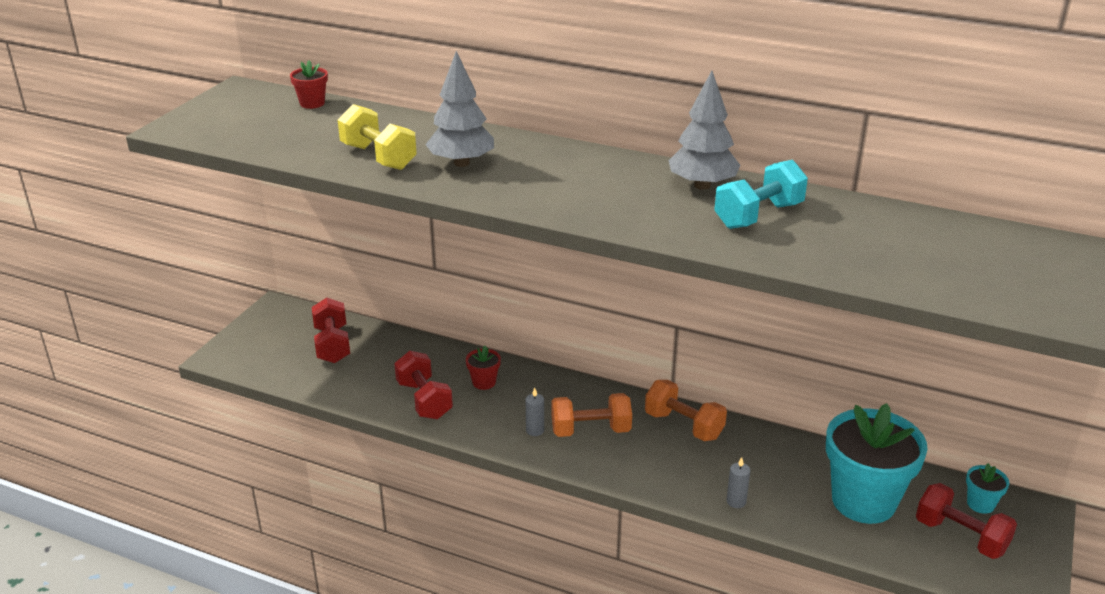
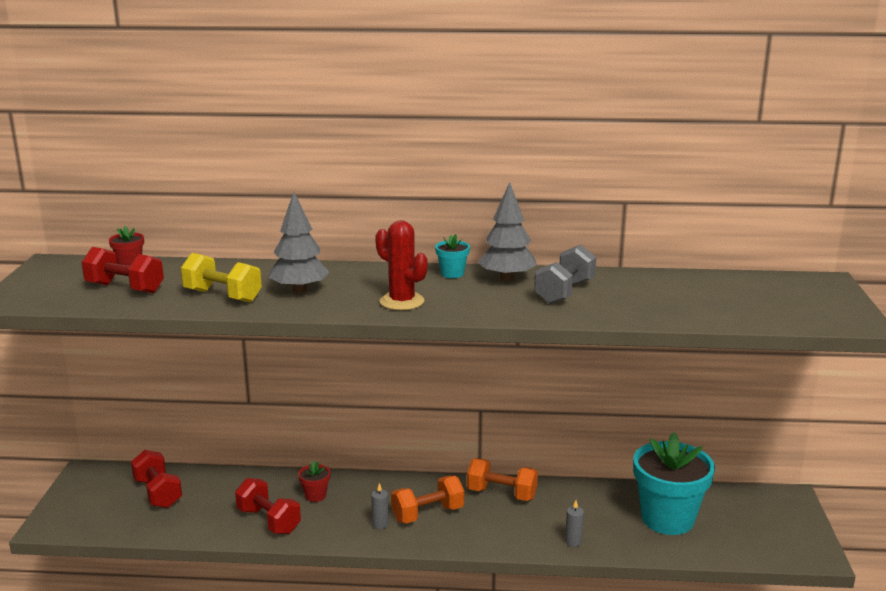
camera: 20 degrees left, 10 degrees down
(561, 196) = (402, 302): none -> red cactus
(758, 215) = (564, 292): turquoise dumbbell -> grey dumbbell
(960, 536) = (749, 528): red dumbbell -> red dumbbell (125, 288)
(980, 504) = (750, 502): turquoise flower pot -> turquoise flower pot (452, 274)

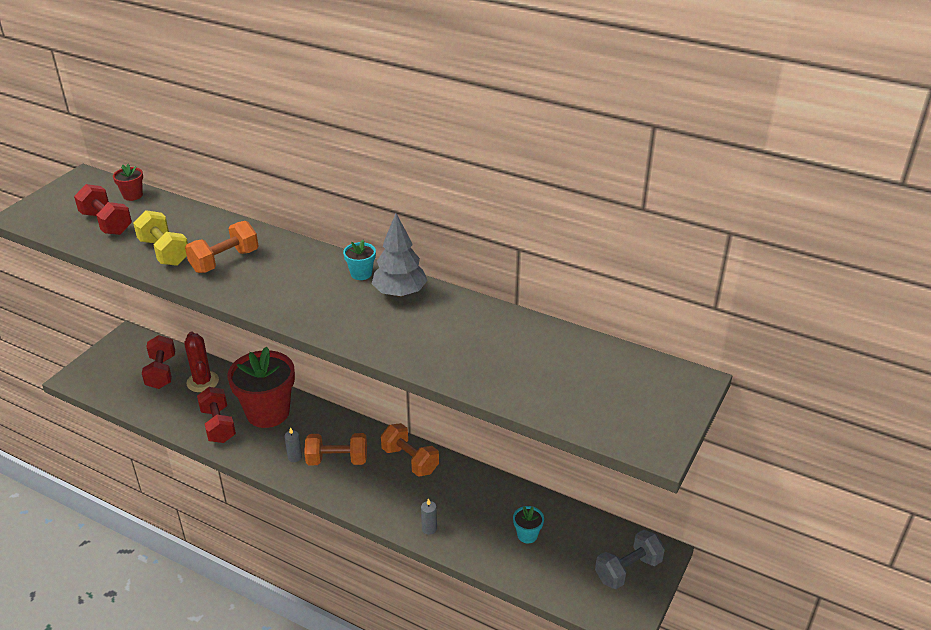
camera: 25 degrees right, 15 degrees up
(299, 290) = (225, 261): grey tree -> orange dumbbell
(315, 495) = (268, 412): red flower pot -> red flower pot, size x2.37
(402, 302) = (288, 298): red cactus -> red cactus (202, 382)
(564, 292) = (430, 325): grey dumbbell -> grey dumbbell (628, 570)
(667, 519) = (527, 535): turquoise flower pot -> turquoise flower pot, size x0.42

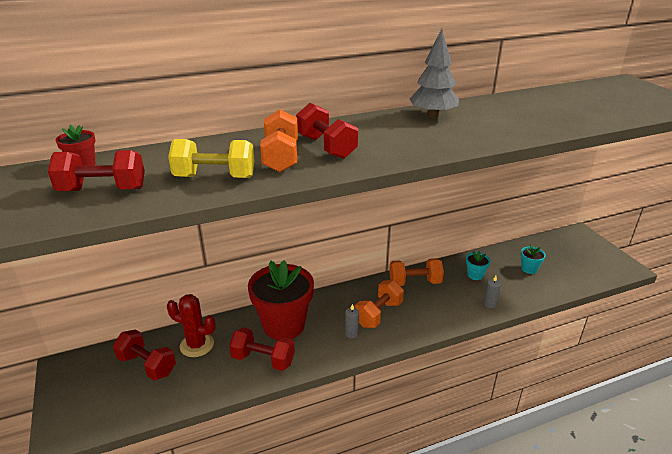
camera: 50 degrees left, 5 degrees down
(265, 271) = (326, 147): none -> red dumbbell
(361, 274) = (387, 119): turquoise flower pot -> turquoise flower pot (475, 275)
(628, 570) = (586, 249): grey dumbbell -> none

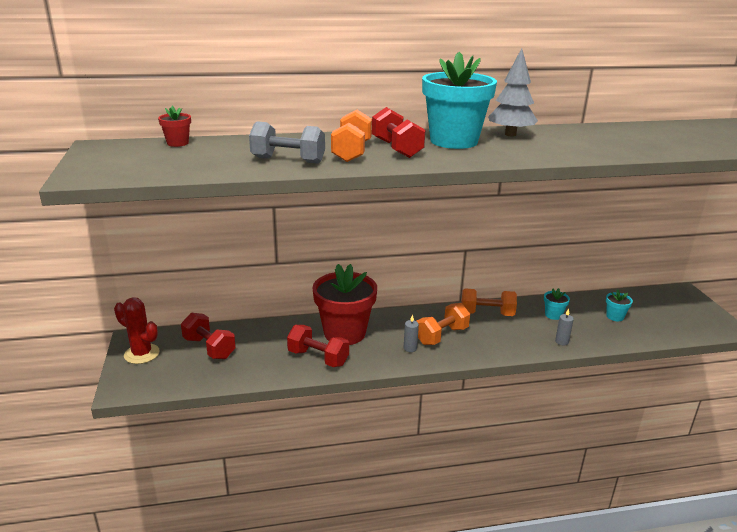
camera: 10 degrees right, 5 degrees down
(103, 190) = (190, 160): red dumbbell -> none
(197, 345) = (258, 338): red cactus -> red cactus (142, 354)
(215, 177) = (288, 160): yellow dumbbell -> grey dumbbell
(380, 130) = (453, 141): none -> turquoise flower pot

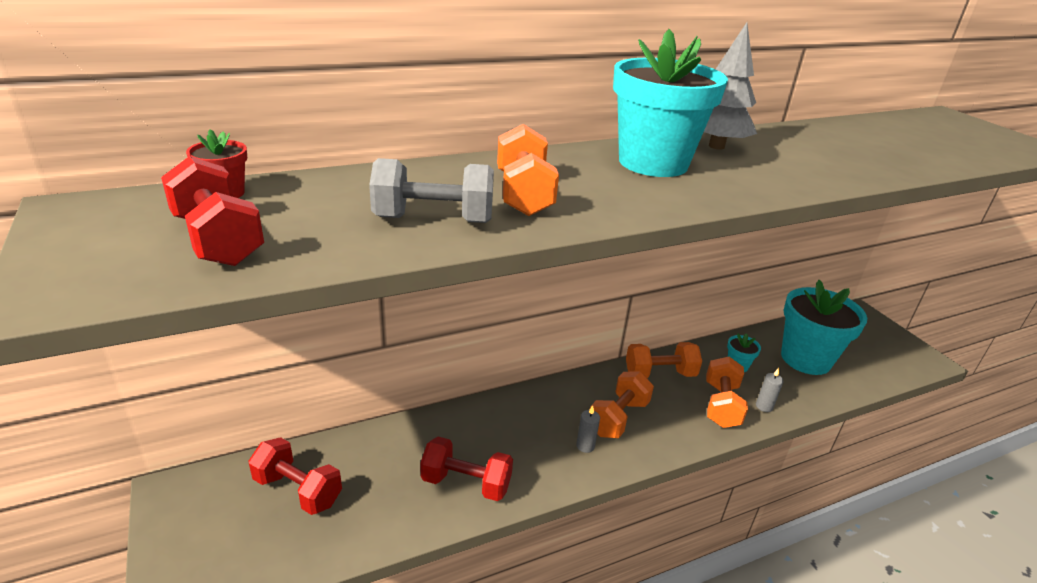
camera: 15 degrees left, 5 degrees up
(142, 354) = (190, 520): red cactus -> none
(344, 333) = (489, 432): red flower pot -> none
(396, 148) = (584, 182): red dumbbell -> red dumbbell (218, 240)
(527, 337) = (721, 405): none -> orange dumbbell
(615, 316) = (806, 359): turquoise flower pot -> turquoise flower pot, size x2.37

